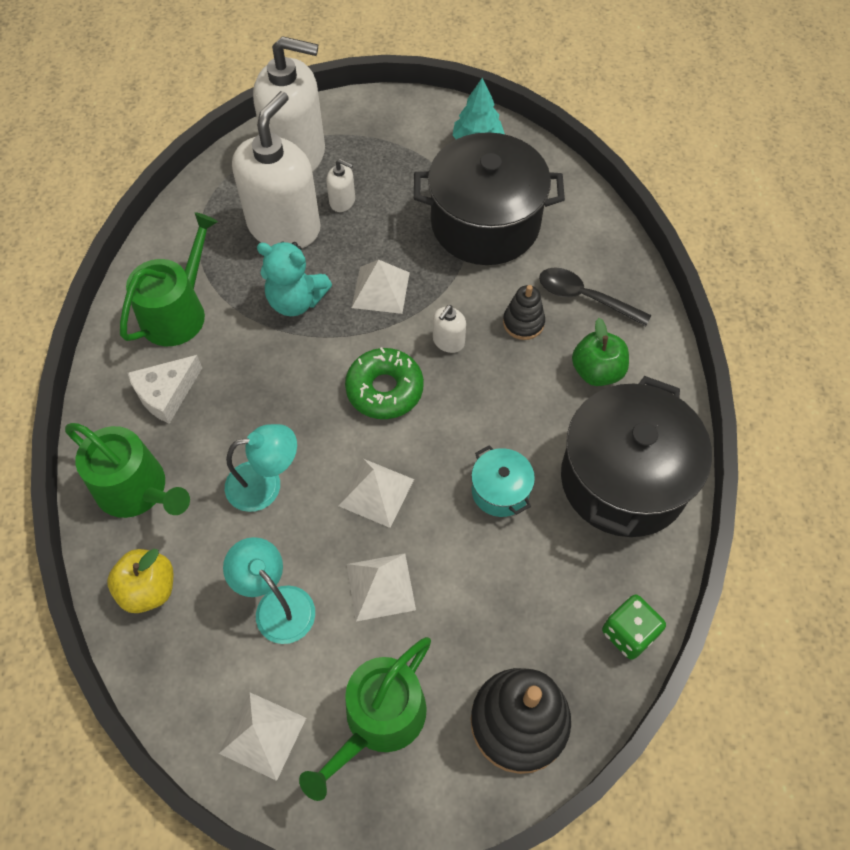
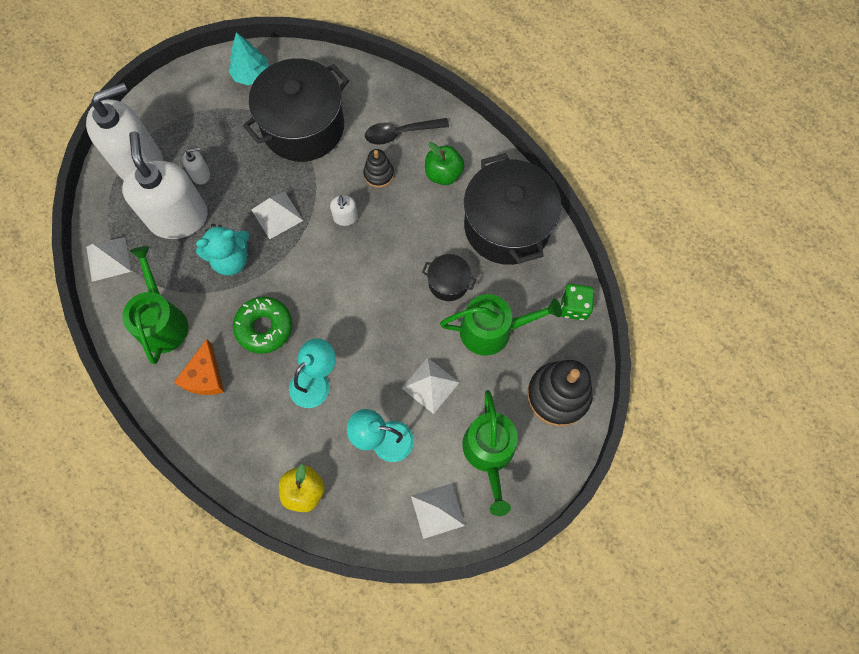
camera: 40 degrees left, 10 degrees up
(137, 490) = (243, 444): green watering can -> green watering can (492, 330)
(166, 393) = (205, 376): white cheese -> orange cheese
(376, 492) = (382, 336): white pyramid -> white pyramid (108, 259)
(384, 389) = (334, 274): green donut -> green donut (264, 327)
(500, 491) = (448, 283): turquoise pot -> black pot

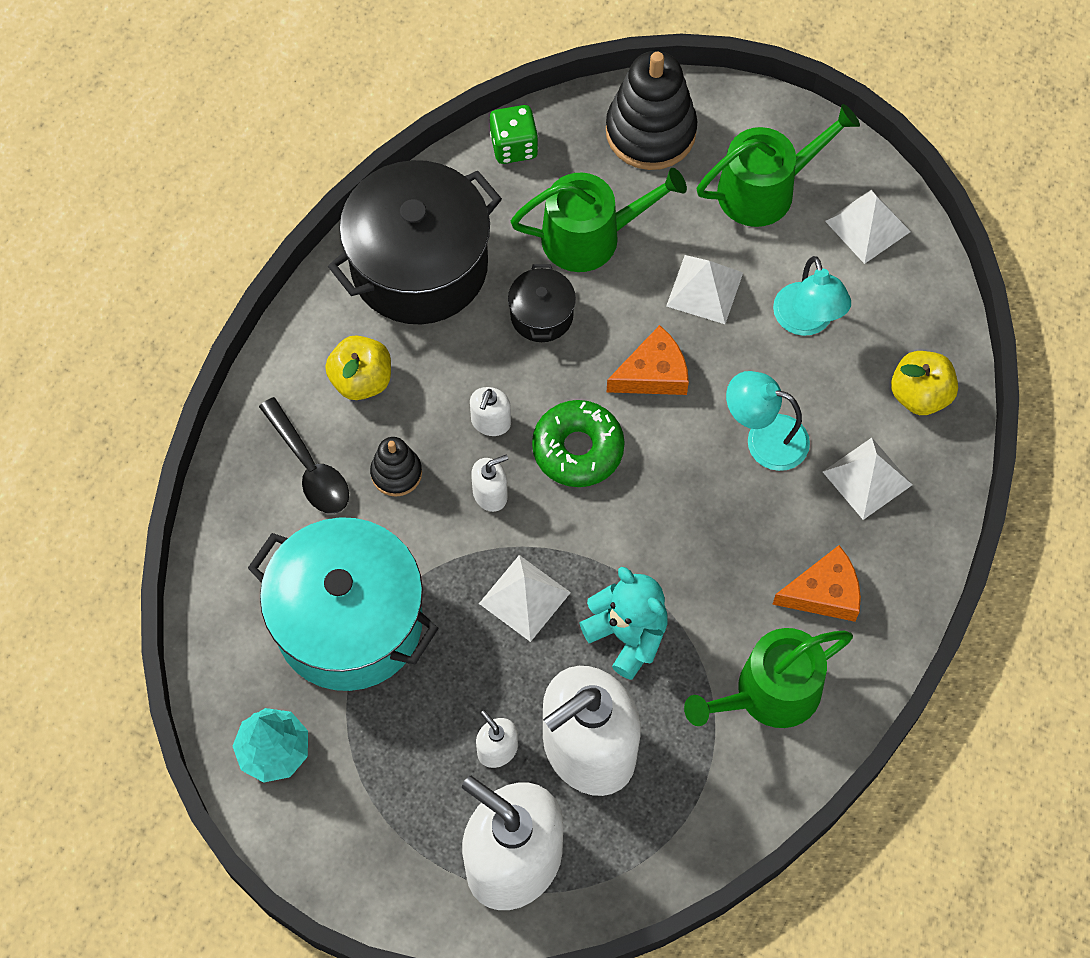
camera: 110 degrees left, 5 degrees down
(108, 259) = (703, 828): white pyramid -> white pyramid (867, 478)
(264, 327) = (715, 540): green donut -> green donut (578, 449)
(303, 127) = (349, 622): black pot -> turquoise pot
(384, 332) = (653, 373): none -> orange cheese
(390, 232) = (491, 422): none -> white soap dispenser
(443, 174) = (361, 380): green apple -> yellow apple
(492, 330) = (591, 236): green watering can -> green watering can turned 105 degrees clockwise

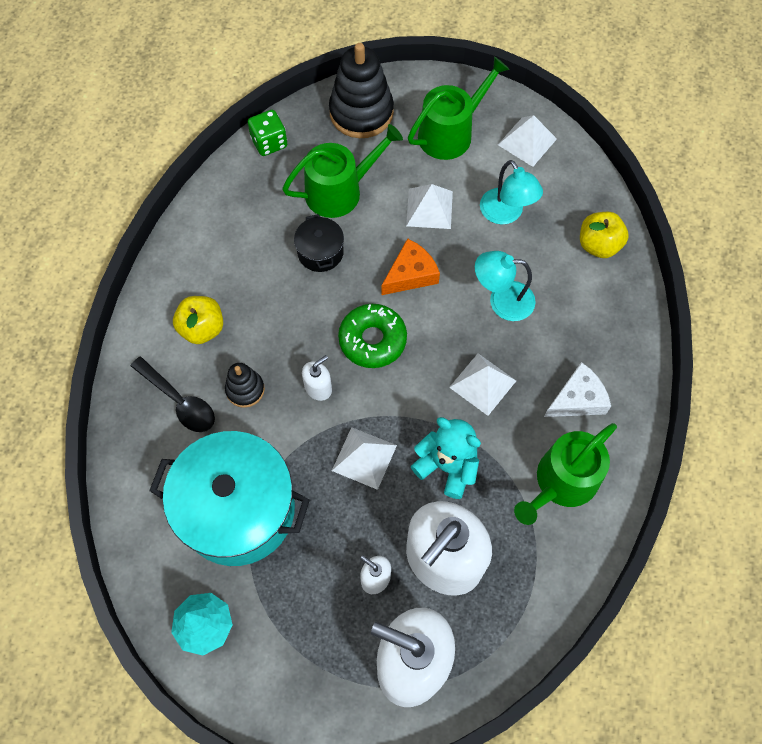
camera: 15 degrees left, 0 degrees up
(419, 266) = (223, 238): black pot -> none
(491, 422) = (304, 336): white soap dispenser -> none
(824, 593) = (577, 399): orange cheese -> white cheese
(867, 478) = (581, 311): white pyramid -> white pyramid (482, 384)

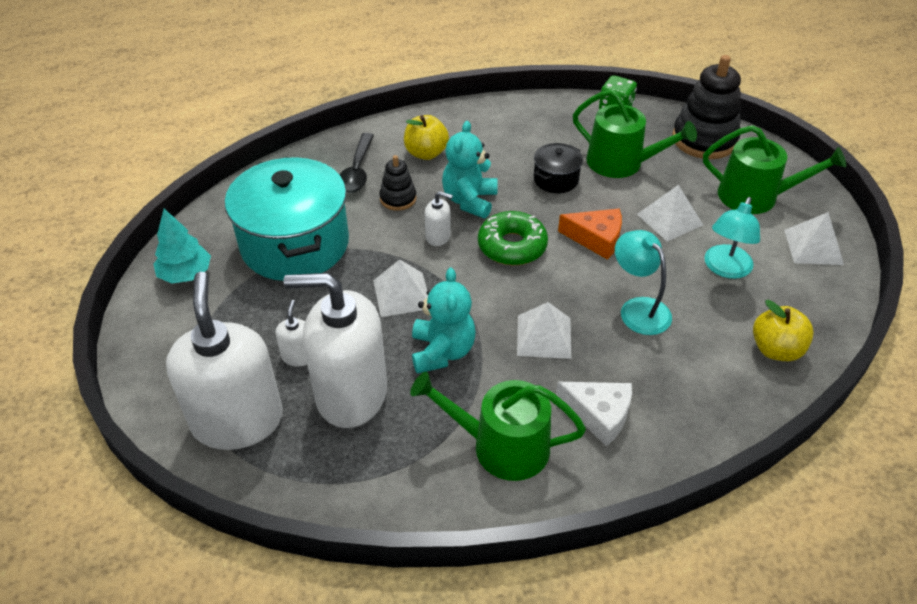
camera: 55 degrees right, 20 degrees down
(293, 335) = (469, 201): none -> turquoise teddy bear

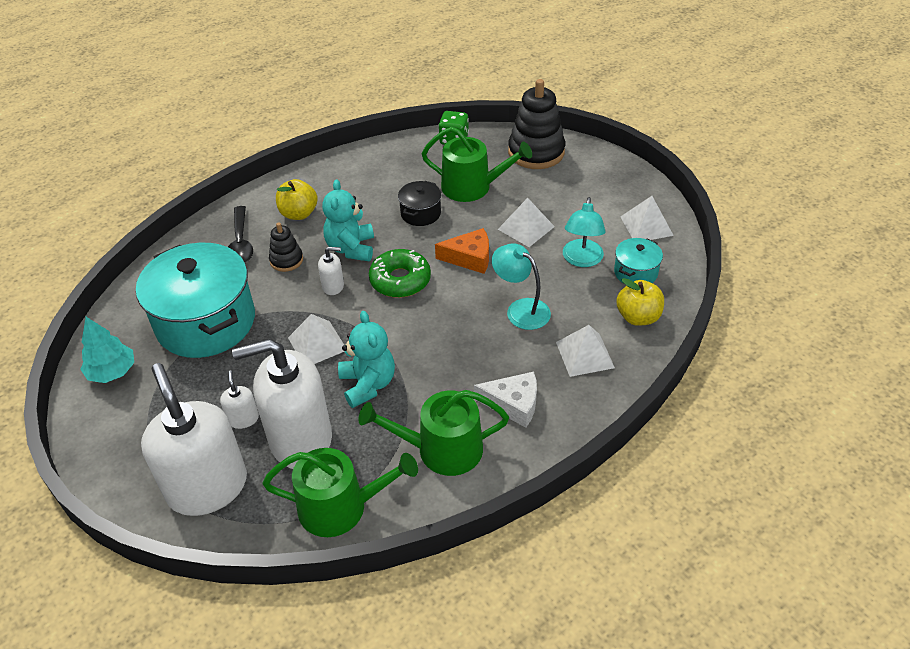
camera: 15 degrees left, 0 degrees up
(544, 336) = (450, 351): white pyramid -> white pyramid (584, 354)
(755, 196) = (590, 193): green watering can -> green watering can (341, 507)
(786, 297) = (635, 272): none -> turquoise pot

